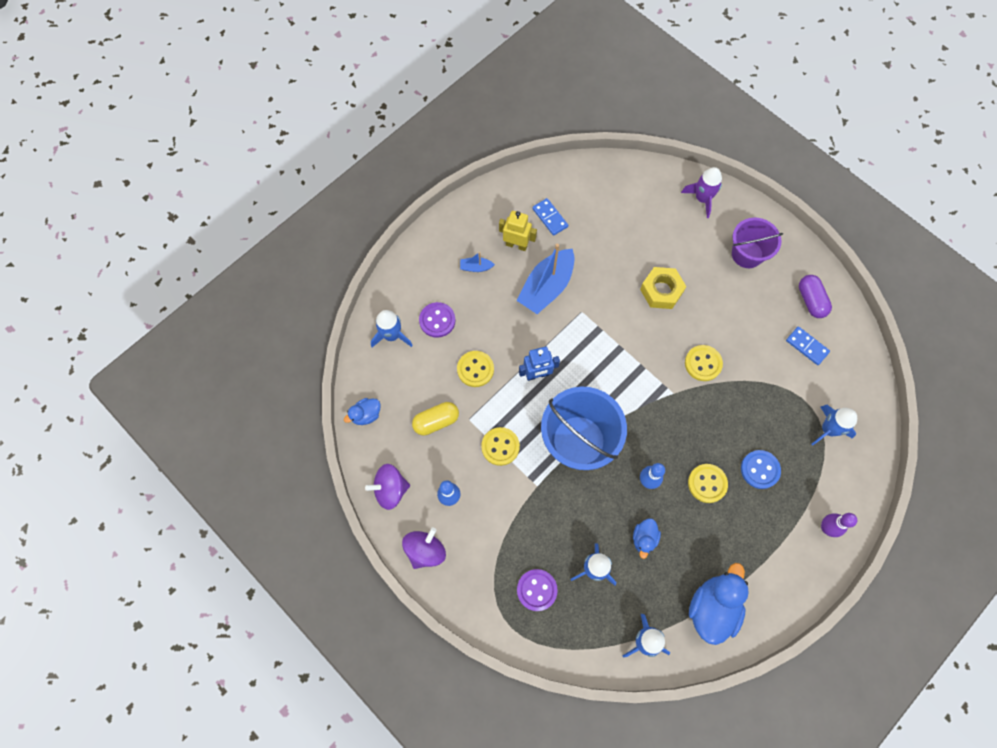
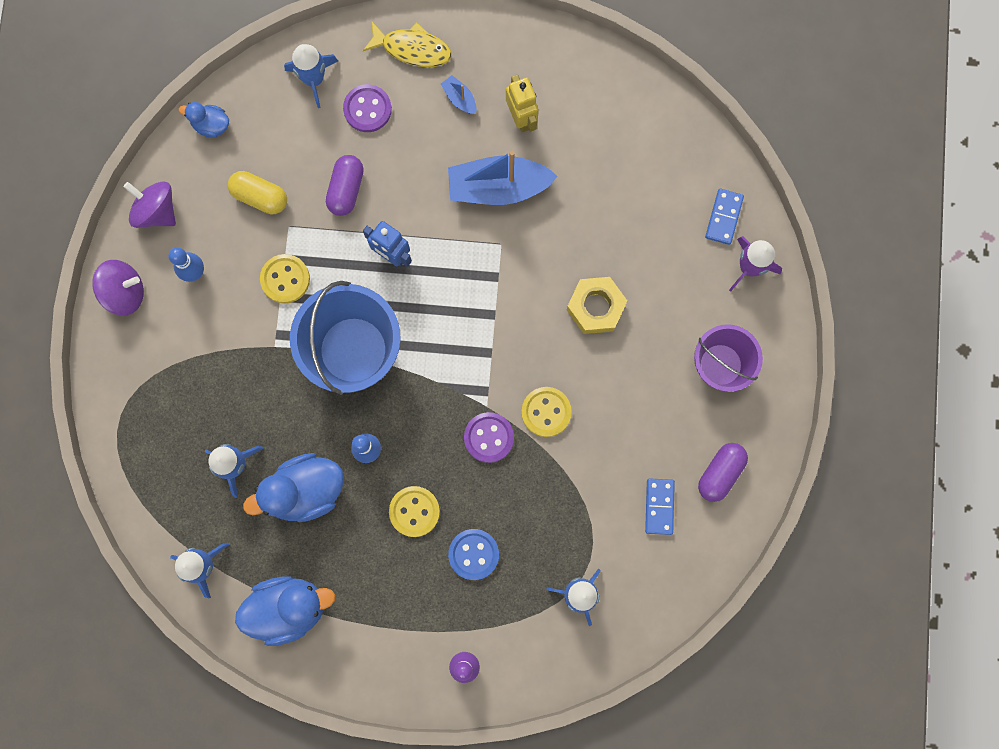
camera: 50 degrees right, 10 degrees up
(423, 269) = (412, 49): none -> yellow fish
(475, 369) = (346, 189): yellow button -> purple capsule
(537, 590) = (171, 426): purple button -> purple button (489, 437)
(550, 218) = (584, 126): blue domino -> blue domino (724, 217)
(644, 539) = (305, 491): blue duck -> blue duck, size x1.90

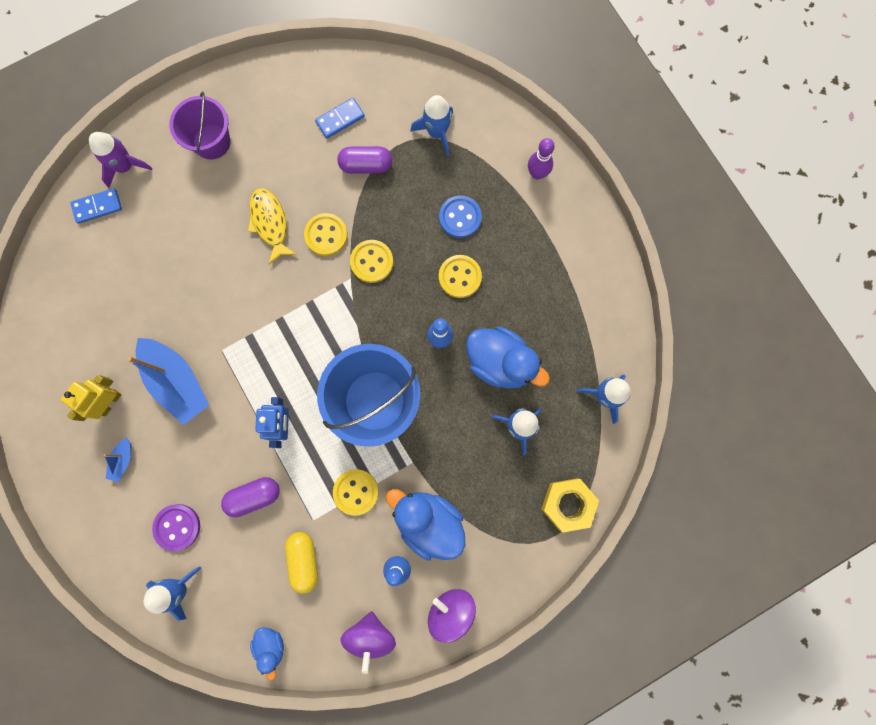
camera: 125 degrees left, 0 degrees up
(288, 608) = (588, 316): blue duck -> blue duck (428, 522)
(412, 49) = (103, 527): yellow fish -> yellow fish (270, 223)
(489, 437) = (372, 262): purple button -> yellow button
(596, 307) = (225, 251): yellow nut -> yellow nut (567, 504)
(720, 473) = (289, 95): purple capsule -> purple capsule (366, 165)

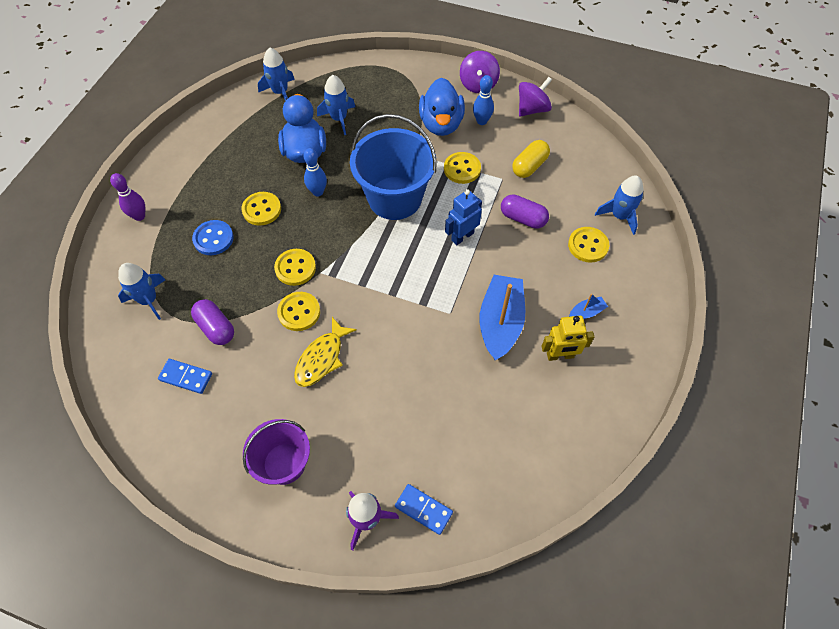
camera: 130 degrees left, 20 degrees down
(177, 527) = (588, 245): purple button -> yellow button
(271, 645) = (591, 149): blue duck -> none
(567, 504) = (364, 72): yellow nut -> none

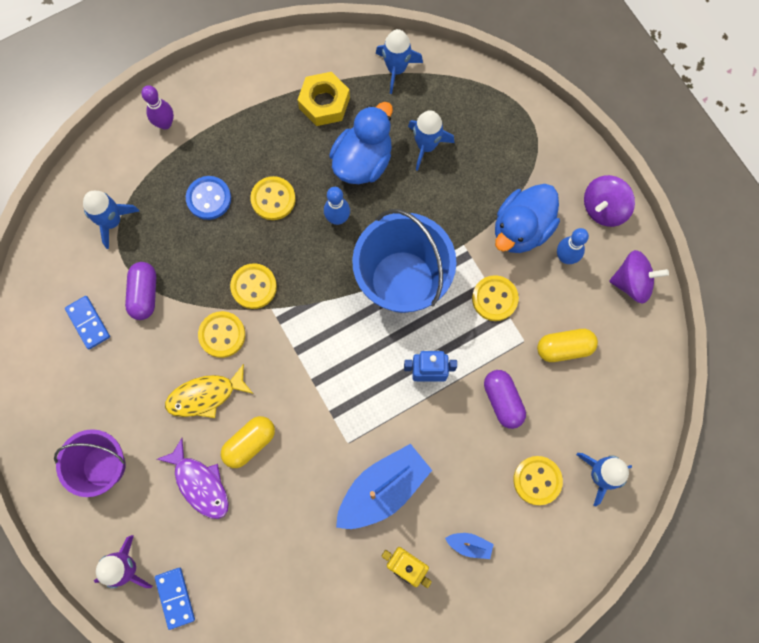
camera: 40 degrees right, 15 degrees up
(248, 137) = (324, 103): none -> yellow nut
(370, 417) = (200, 483): none -> purple fish
(382, 364) = (250, 443): none -> yellow capsule

